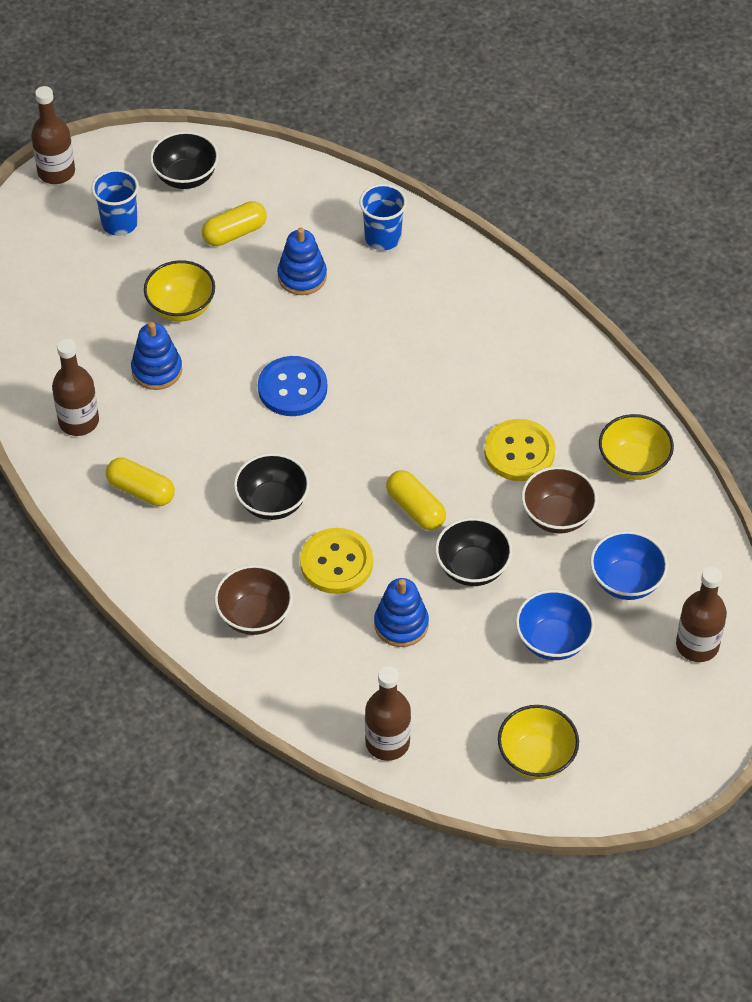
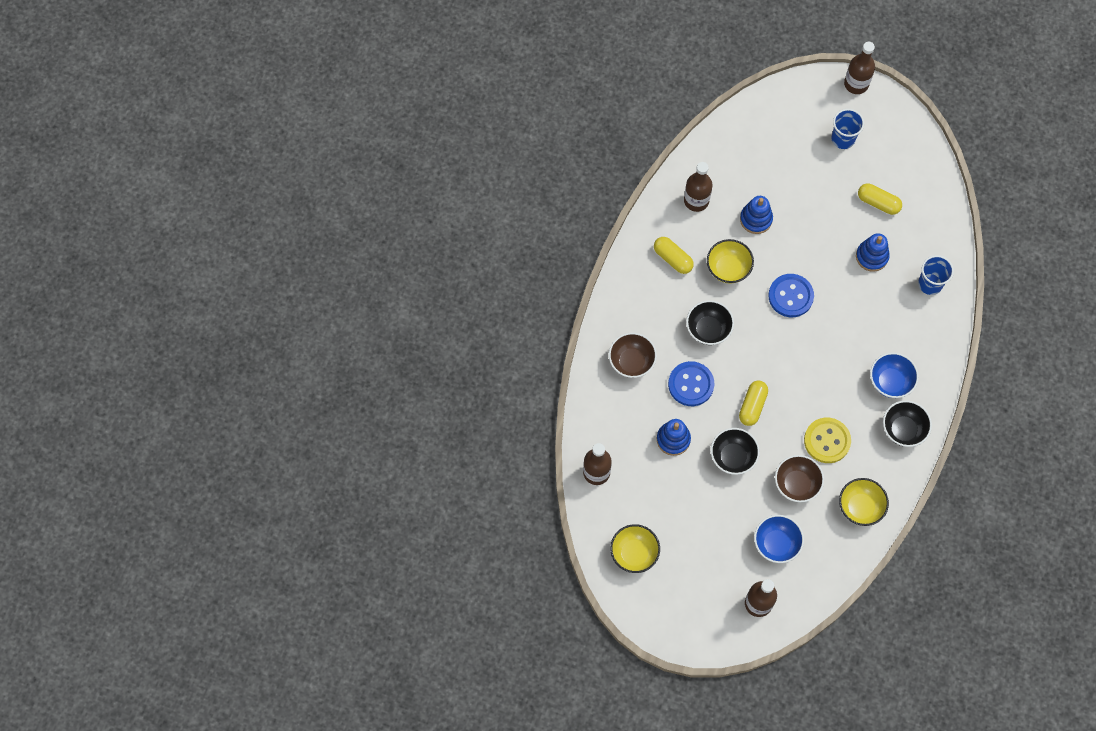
camera: 60 degrees right, 15 degrees up
(141, 490) = (673, 259): yellow capsule -> yellow capsule turned 45 degrees counterclockwise
(181, 307) = (806, 206): yellow bowl -> yellow bowl (728, 269)
(186, 177) = (900, 153): black bowl -> black bowl (903, 430)
(336, 563) = (691, 384): yellow button -> blue button
(553, 640) = (712, 524): blue bowl -> blue bowl (890, 382)

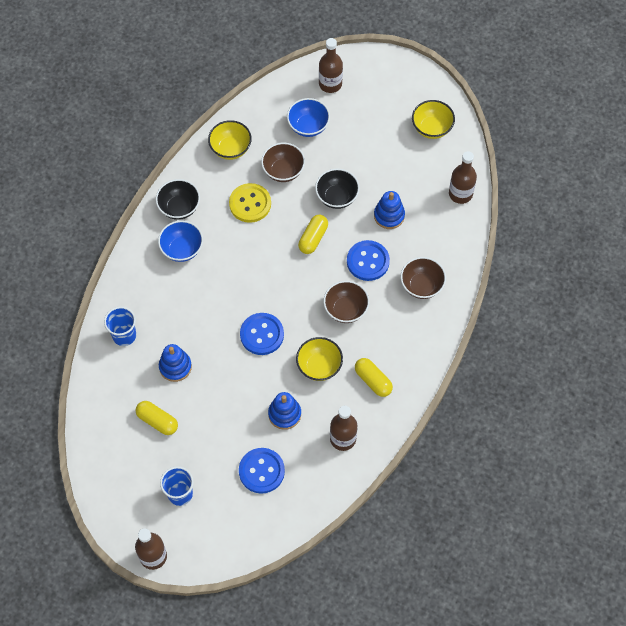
camera: 175 degrees left, 5 degrees down
(708, 330) = (346, 309): black bowl -> brown bowl
(770, 165) = (261, 471): none -> blue button

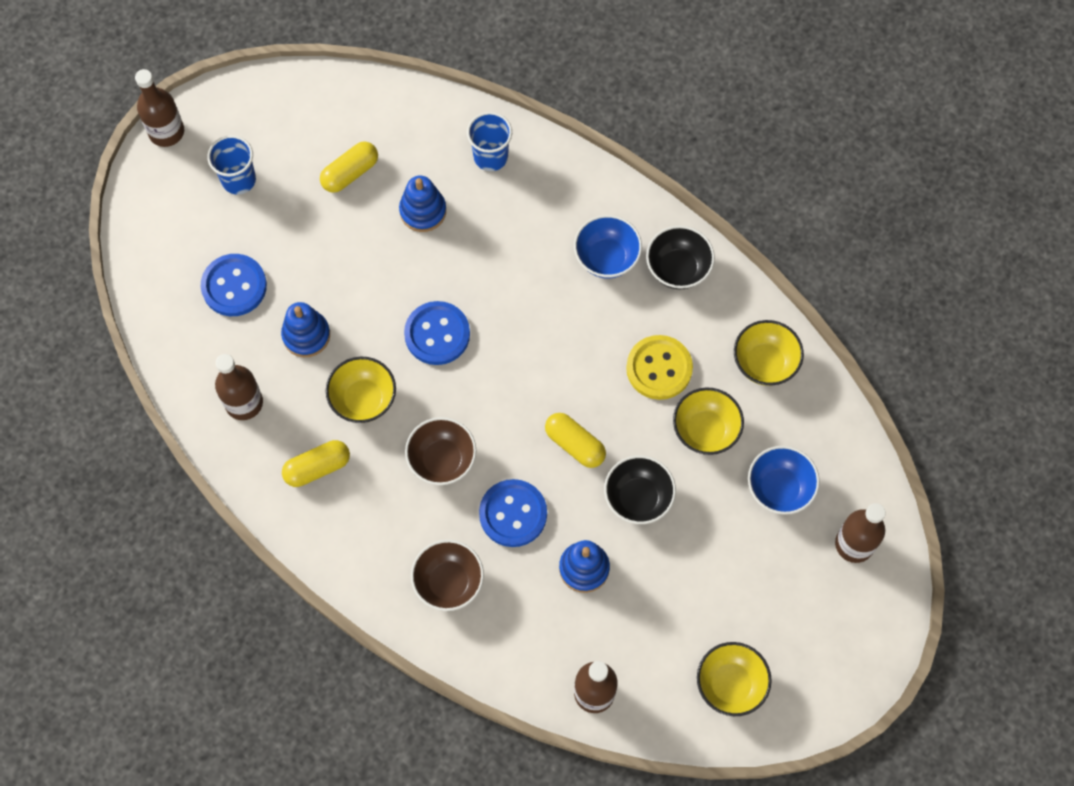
camera: 105 degrees right, 5 degrees up
(283, 171) = (705, 430): brown bowl -> yellow bowl

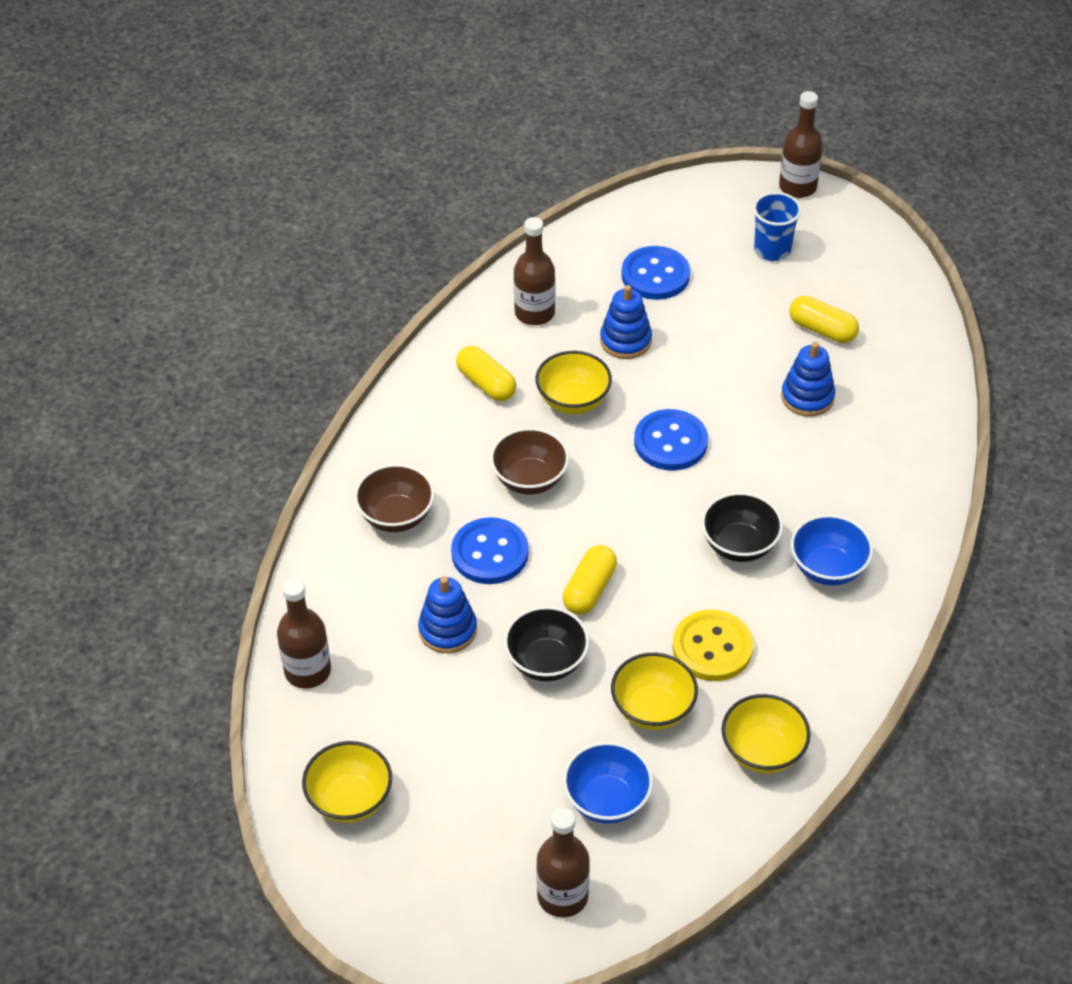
camera: 75 degrees right, 20 degrees down
(490, 156) = (901, 438): blue cup -> none
(678, 269) = (846, 639): black bowl -> black bowl (739, 545)

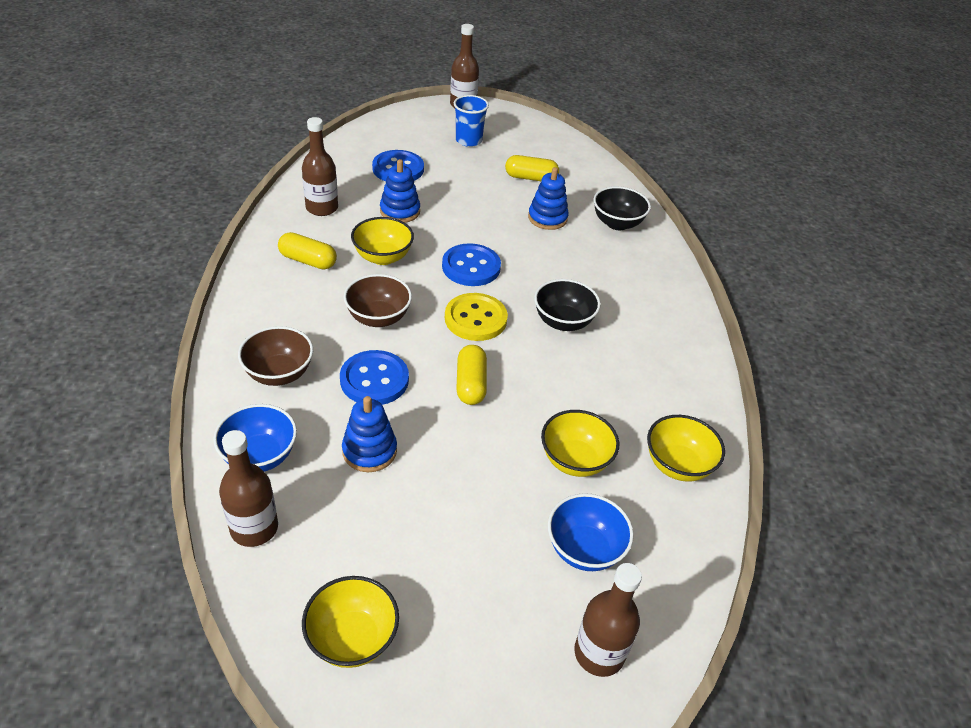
camera: 30 degrees left, 5 degrees down
(546, 662) = (468, 450): black bowl -> black bowl (617, 223)
(712, 647) = (590, 399): yellow button -> yellow button (475, 319)
(828, 568) = (634, 320): blue bowl -> blue bowl (259, 456)

